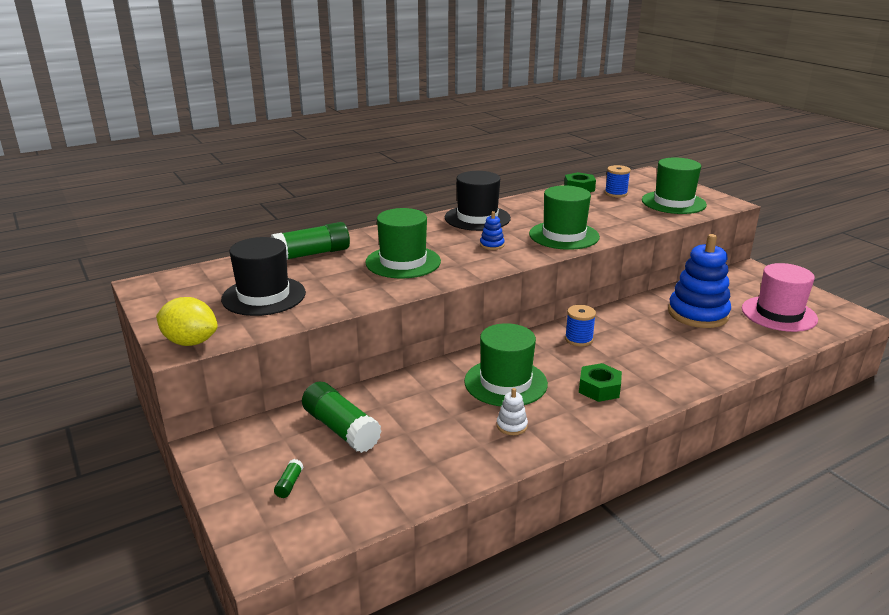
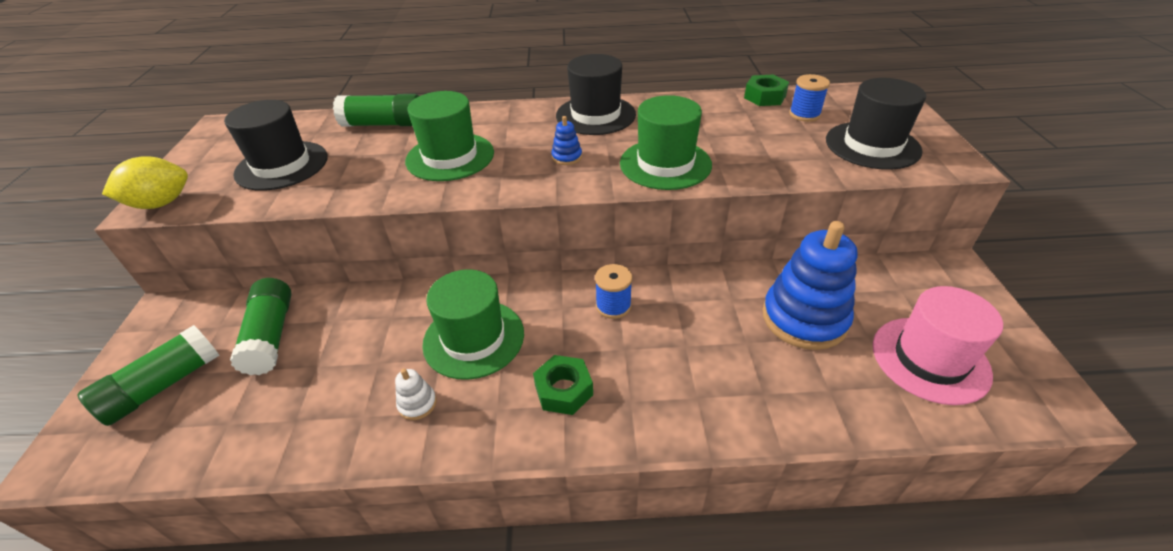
camera: 30 degrees right, 15 degrees up
(190, 342) = (161, 203): yellow lemon -> yellow lemon turned 75 degrees counterclockwise
(289, 484) = (163, 386): green glue stick -> green glue stick, size x2.41
(673, 202) = (872, 145): green hat -> black hat

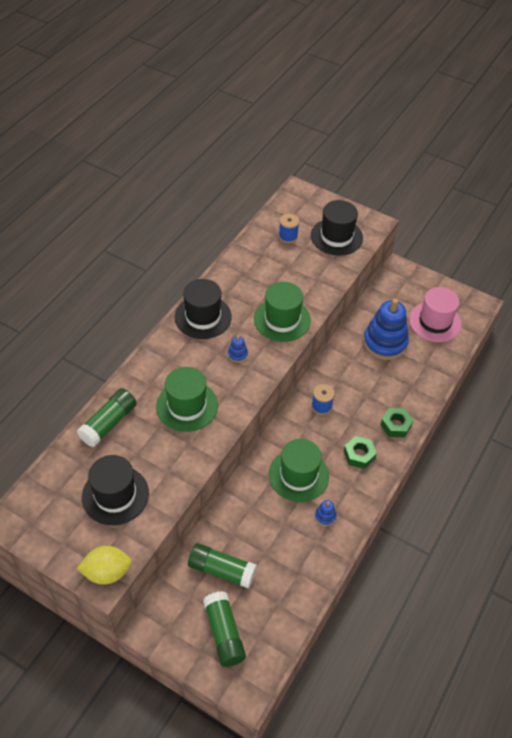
camera: 60 degrees left, 10 degrees up
(161, 203) = (107, 572): yellow lemon -> yellow lemon turned 75 degrees clockwise
(417, 404) = (325, 516): white stacking toy -> blue stacking toy
(764, 97) = (255, 237): green nut -> green nut (395, 425)

